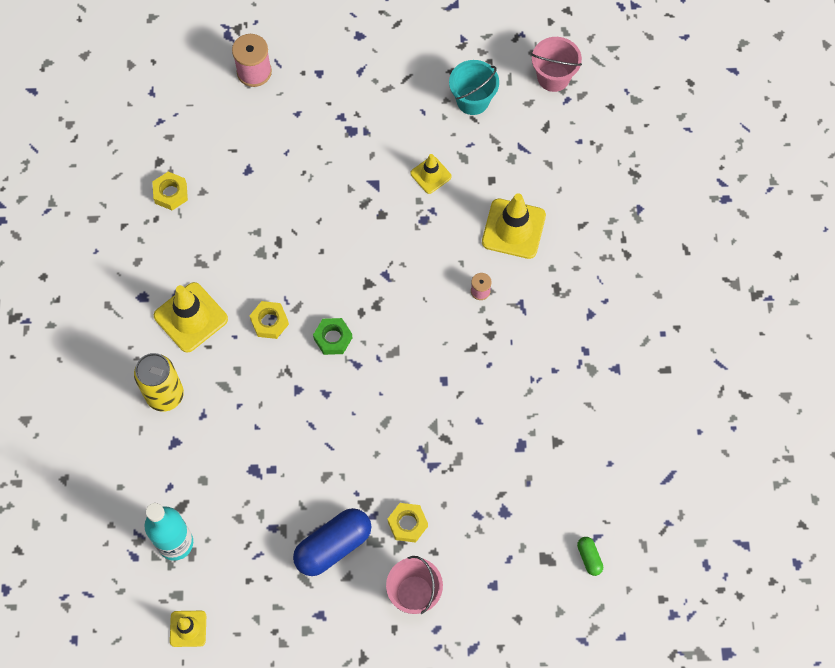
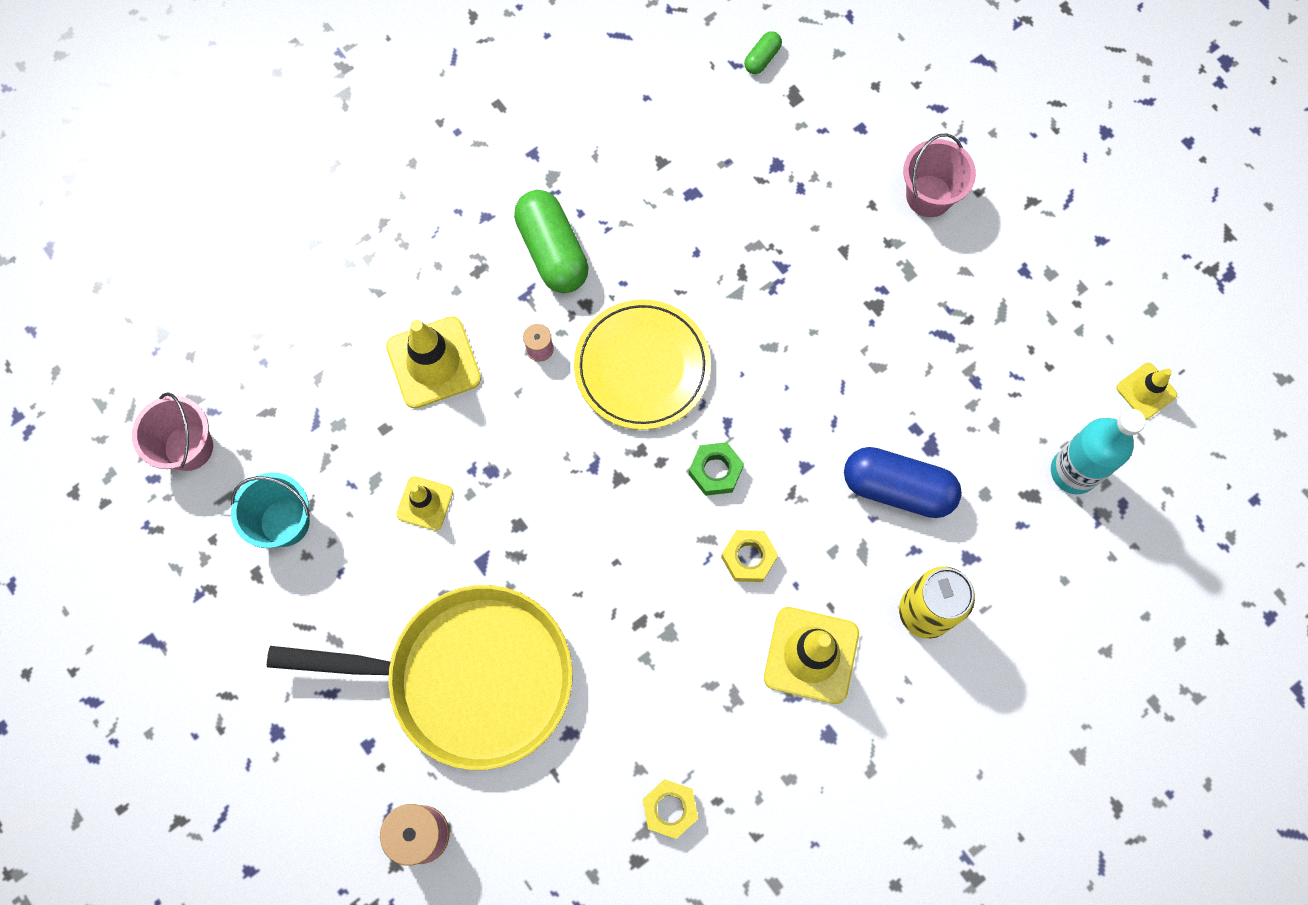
camera: 125 degrees left, 5 degrees up
(316, 140) = (470, 677): none -> yellow pan
(333, 546) = (945, 307): blue capsule -> blue capsule (897, 488)
(407, 524) = (863, 249): yellow nut -> none
(427, 340) = (642, 367): none -> yellow plate
(539, 338) = (552, 251): none -> green capsule

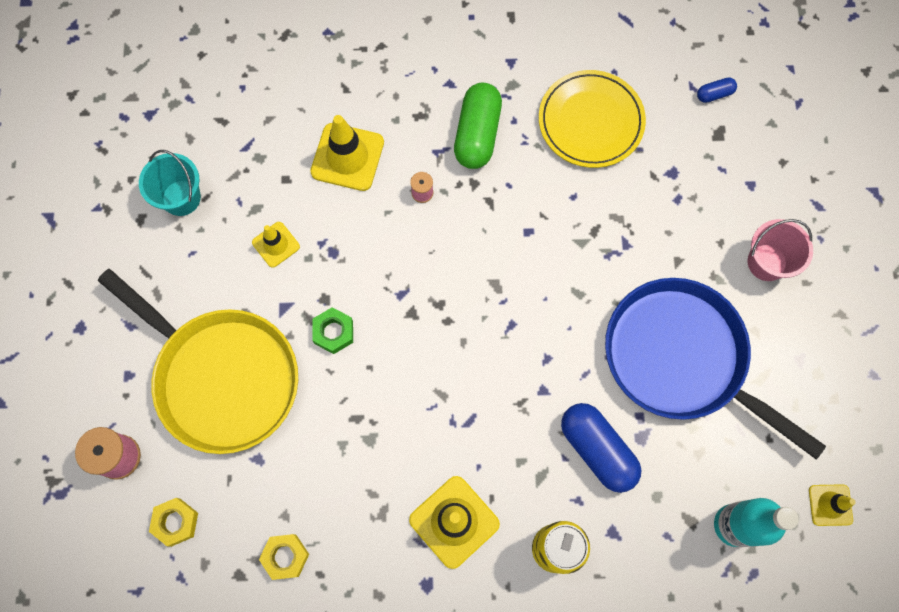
camera: 35 degrees right, 0 degrees up
(188, 447) = (158, 111): pink bucket -> none
(642, 367) = (481, 249): yellow plate -> yellow plate (590, 121)
(715, 471) = (480, 352): green nut -> green nut (333, 332)
(748, 557) = (460, 425): yellow nut -> yellow nut (176, 522)
(762, 58) = (714, 94): green capsule -> blue capsule
(914, 344) = (681, 358): none -> blue pan

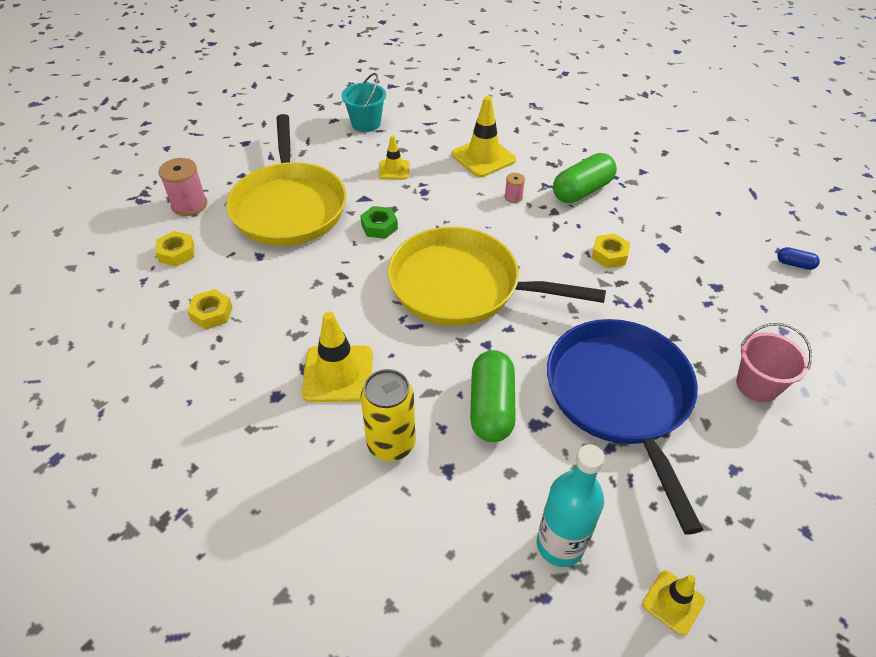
camera: 40 degrees right, 25 degrees down
(470, 343) = (462, 286): none -> yellow pan
(562, 203) = (609, 255): none -> yellow nut
(590, 121) = (674, 227): yellow plate -> none
(597, 449) = (491, 407): blue capsule -> green capsule

